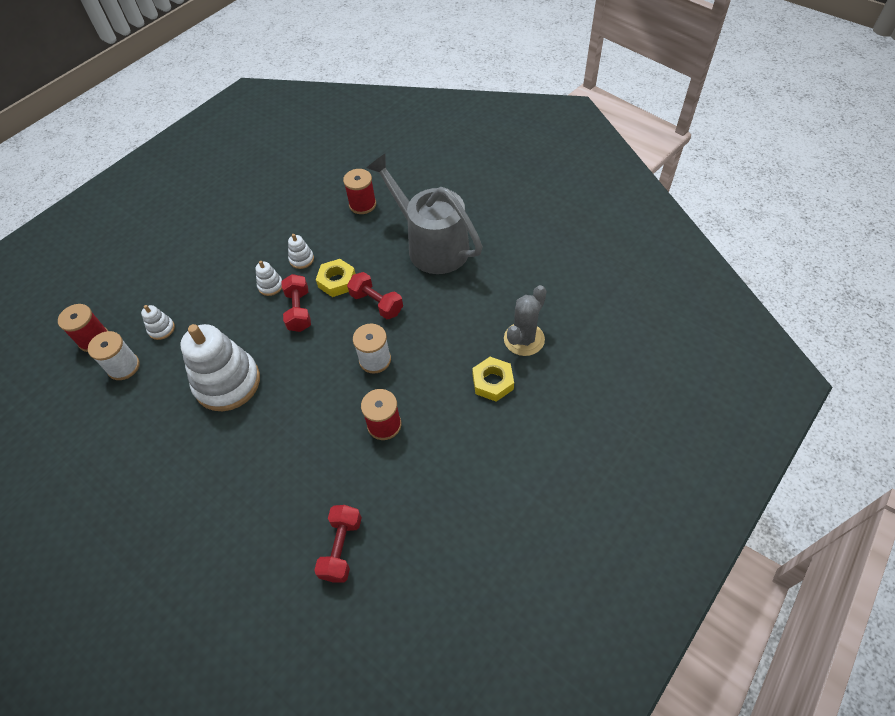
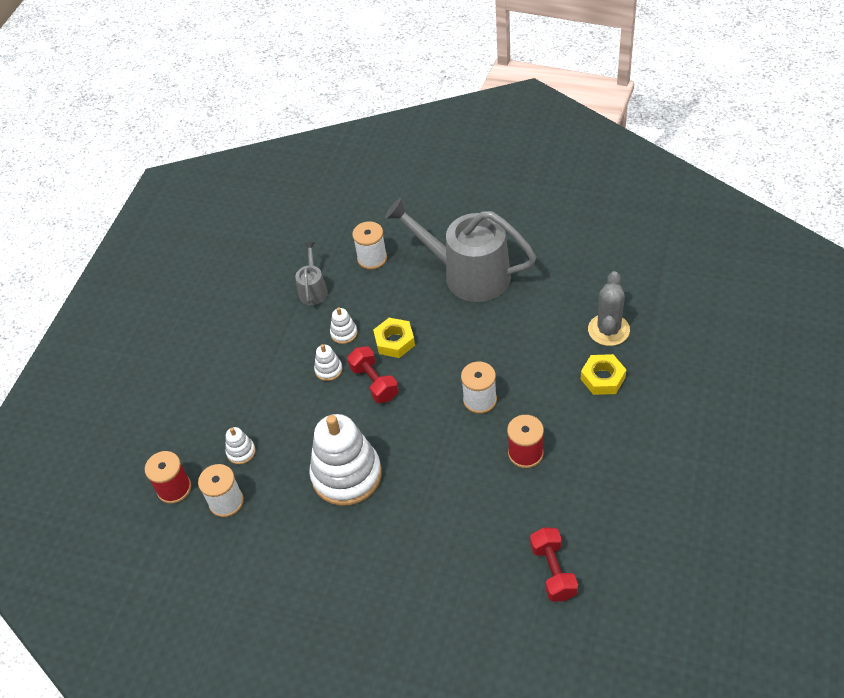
camera: 20 degrees left, 5 degrees down
(301, 214) = (313, 290): none -> grey watering can
(362, 204) = (372, 258): red spool -> white spool
(376, 303) = (448, 348): red dumbbell -> none

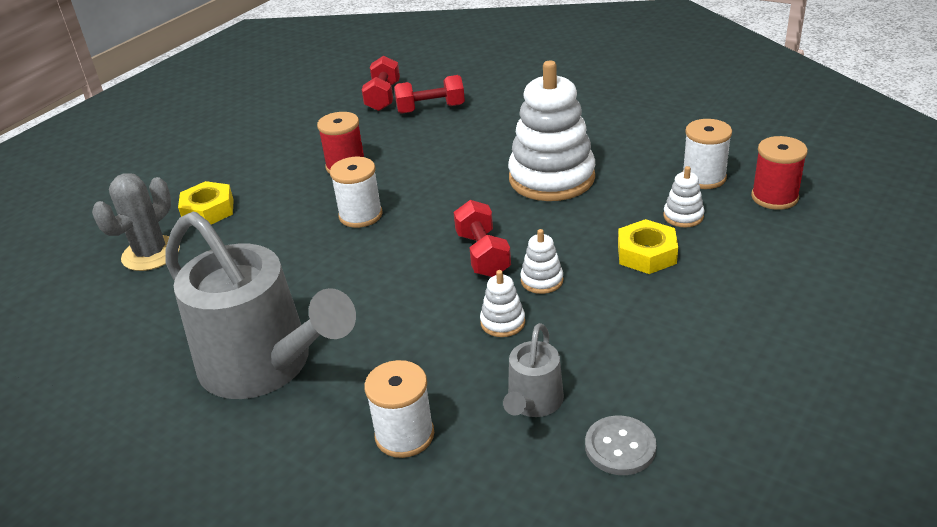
camera: 165 degrees left, 15 degrees down
(266, 278) = (620, 447): none -> grey button
(394, 341) = (431, 296): yellow nut -> yellow nut (646, 254)
(492, 558) = (431, 109): none -> red dumbbell

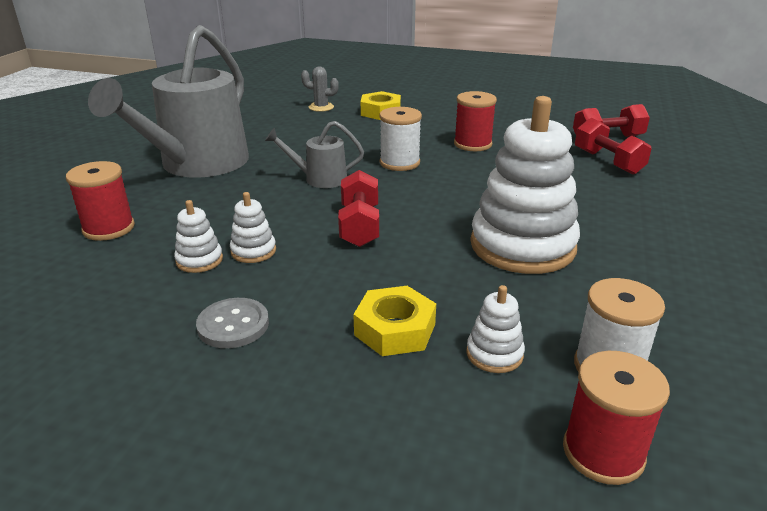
camera: 70 degrees right, 5 degrees down
(151, 254) = (321, 107): grey cactus -> grey cactus, size x0.60
(404, 435) = (109, 228): white spool -> red spool
(482, 254) = (359, 226): red dumbbell -> red dumbbell turned 60 degrees counterclockwise
(533, 403) = (135, 283): grey watering can -> grey watering can (319, 179)
(542, 280) = (324, 264): white stacking toy -> white stacking toy (199, 260)
(620, 447) = (60, 341): grey button -> grey button (233, 325)

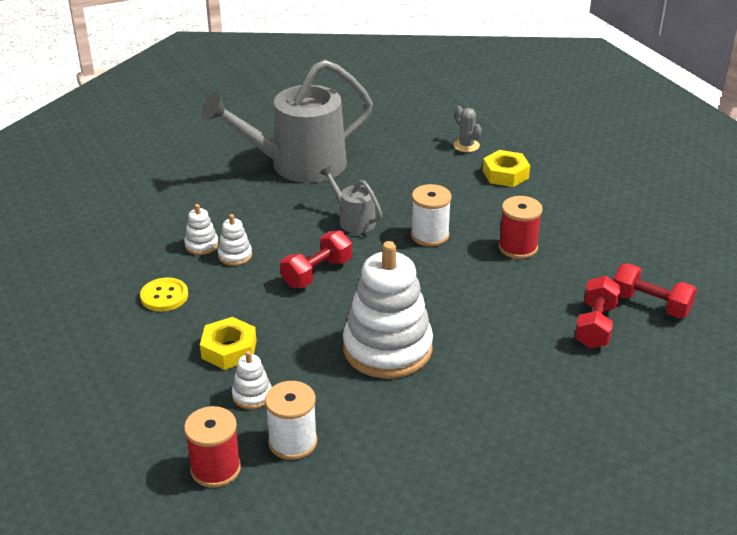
camera: 45 degrees right, 5 degrees up
(109, 228) = (188, 194): red spool -> none
(233, 325) = (164, 296): grey button -> yellow button

